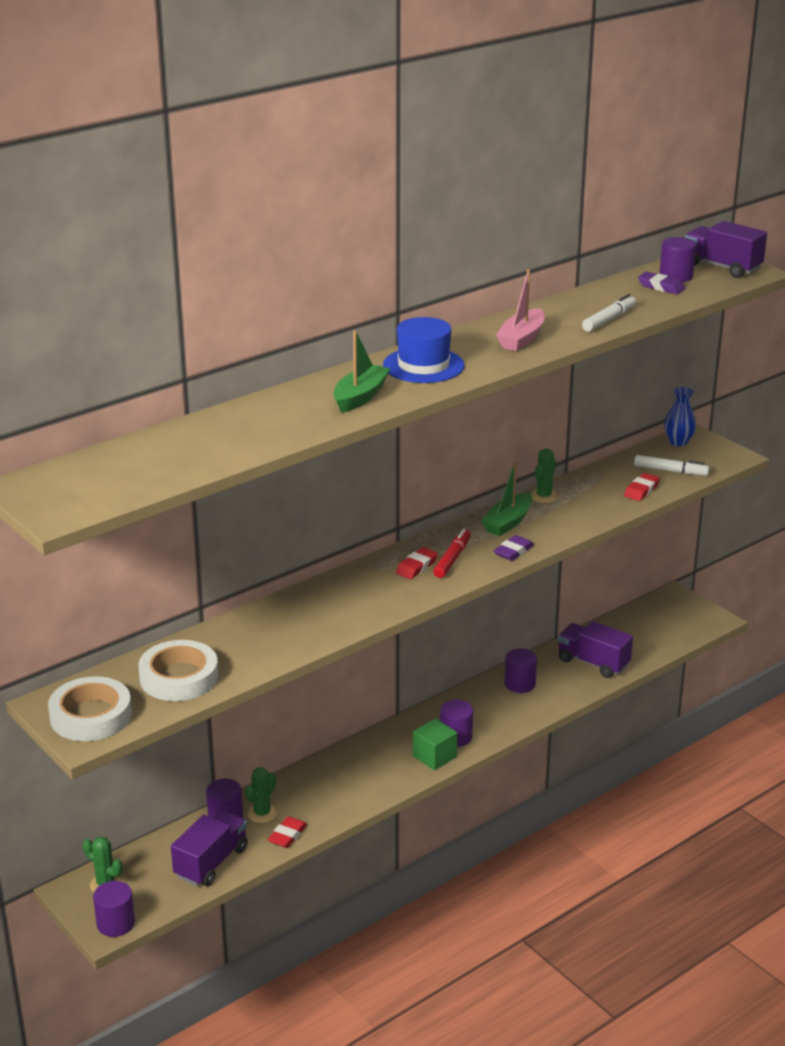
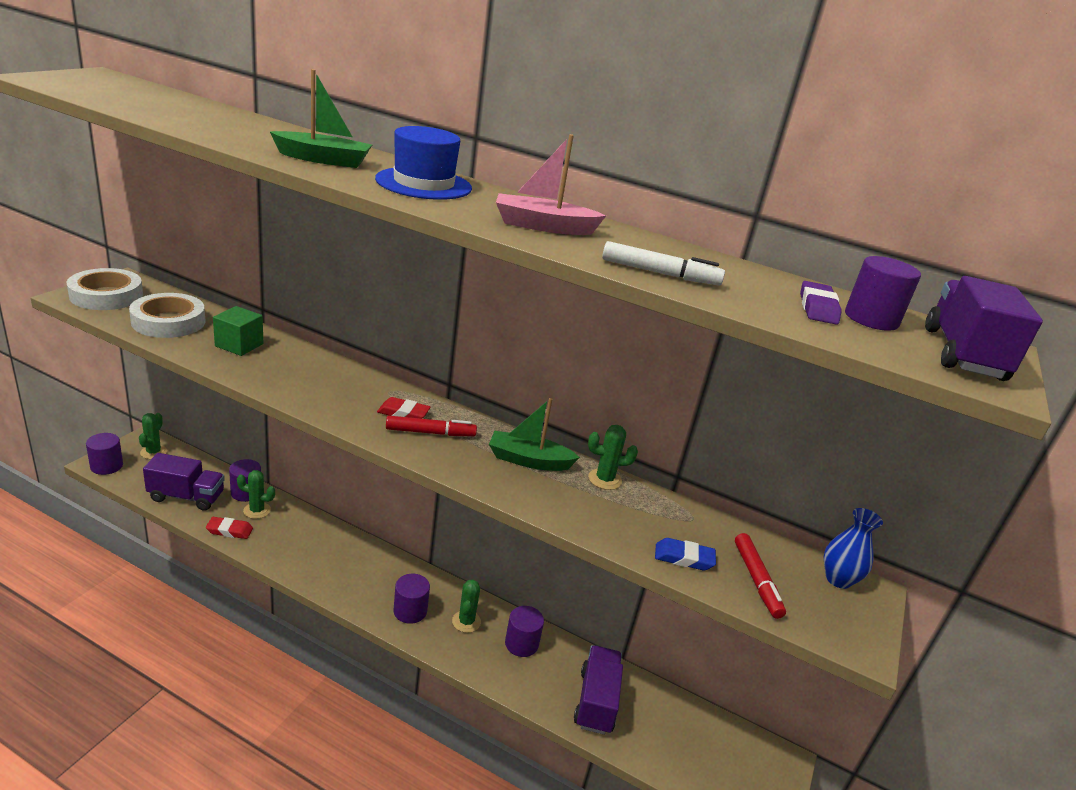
camera: 60 degrees right, 0 degrees up
(434, 756) = (372, 601): green cube -> green cube (239, 345)
(482, 708) = (466, 621): none -> green cactus
(513, 551) = (469, 471): purple eraser -> none
(641, 490) = (684, 558): red eraser -> blue eraser
(670, 471) = (756, 580): white marker -> red marker

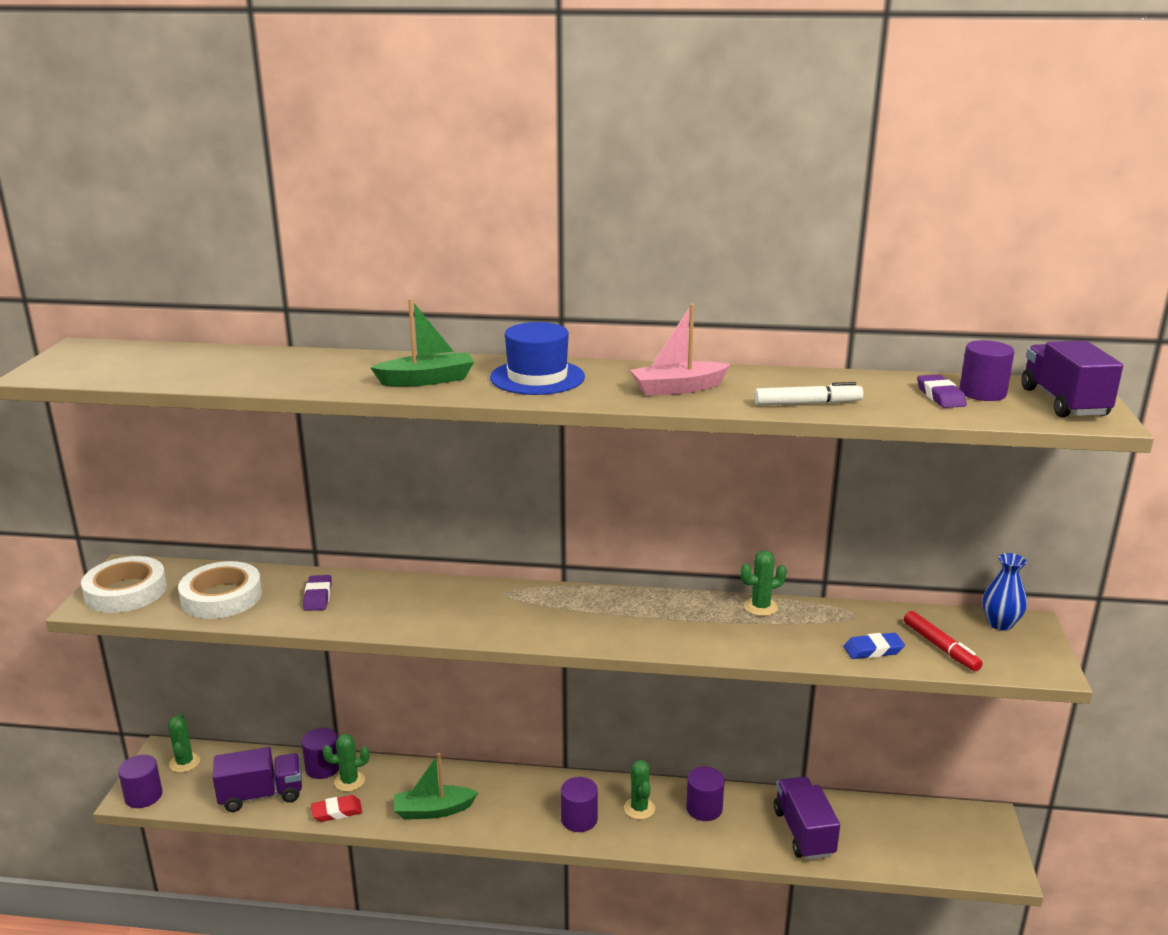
camera: 15 degrees left, 5 degrees down
(239, 345) = (318, 596): green cube -> purple eraser
(403, 413) = (537, 609): red eraser -> none
(430, 433) = (577, 618): red marker -> none
(529, 460) = (684, 613): green boat -> green boat (433, 810)

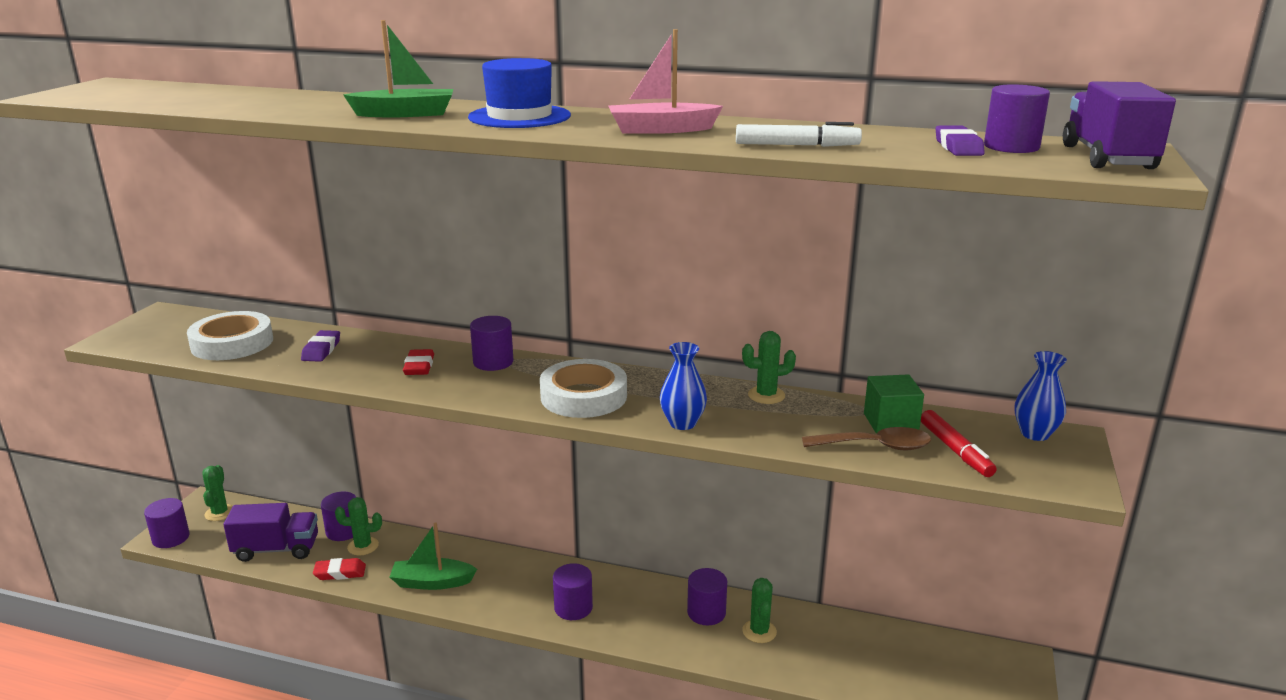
camera: 10 degrees right, 0 degrees up
(126, 591) = (149, 332): white tape -> white tape (583, 396)
(424, 606) = (419, 366): none -> red eraser
(494, 595) = (493, 362): none -> purple cylinder
(639, 808) = (638, 604): green cactus -> green cactus (759, 631)
(698, 644) = (682, 423): none -> blue vase
(804, 833) = (806, 649): purple truck -> none
(873, 650) = (875, 446): blue eraser -> brown spoon
(877, 625) = (890, 423): none -> green cube

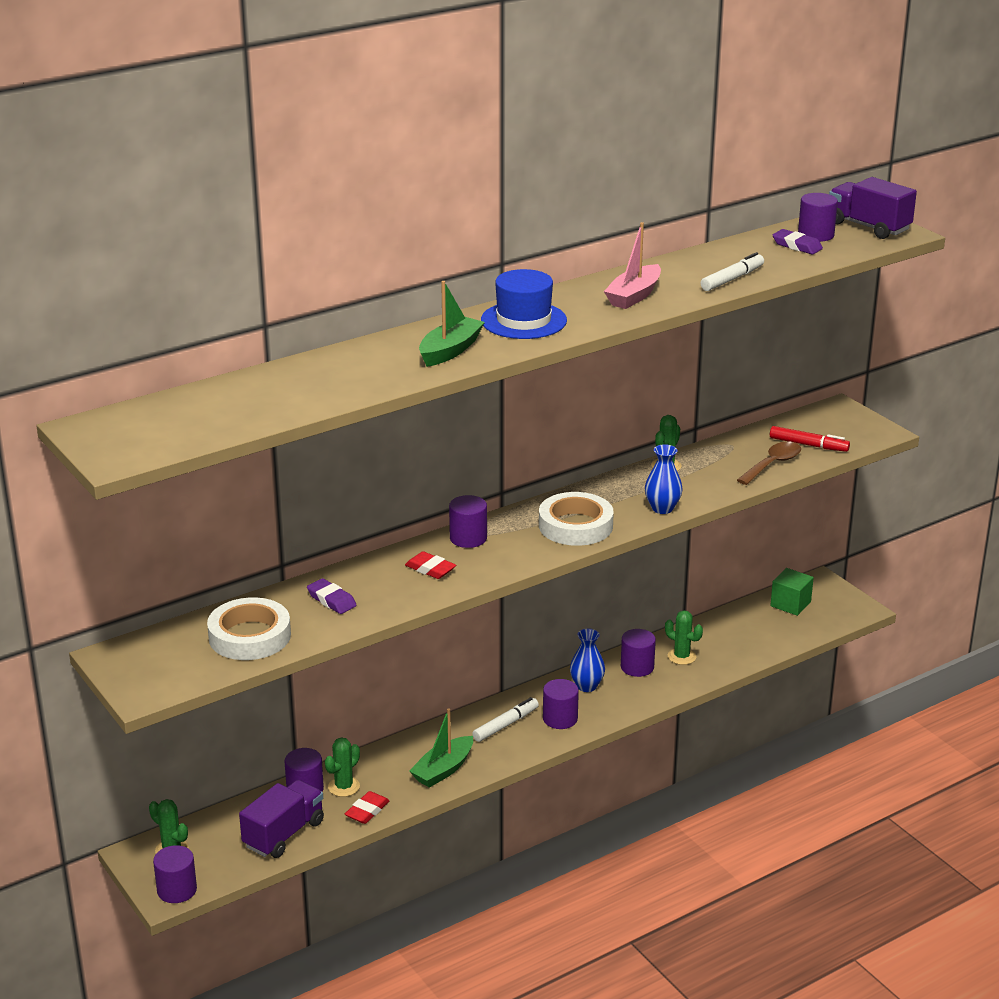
camera: 50 degrees left, 5 degrees up
(530, 582) = (505, 725): none -> white marker
(890, 423) = (754, 446): green cube -> green cube (790, 604)
(1034, 434) = (823, 414): blue vase -> blue vase (586, 686)

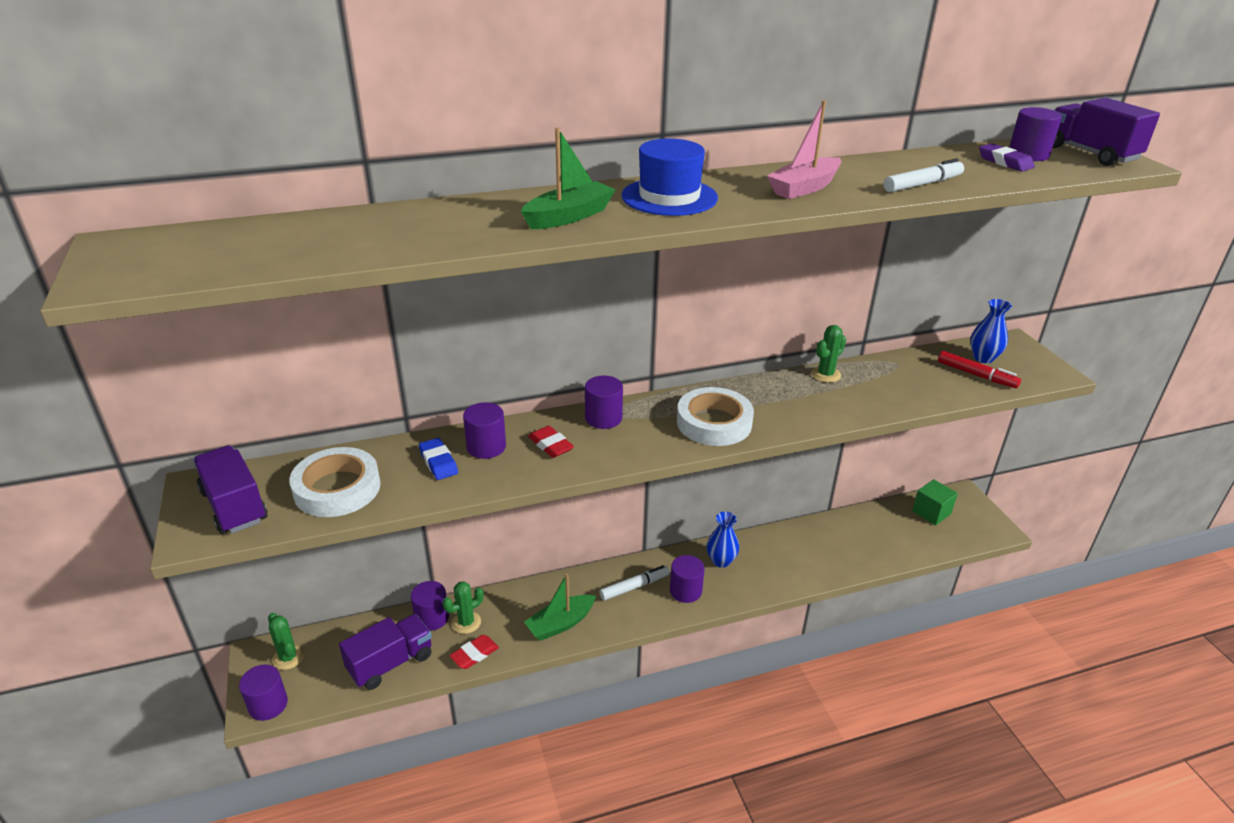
camera: 15 degrees right, 5 degrees up
(162, 665) = (234, 506): none -> purple truck
(331, 600) = (438, 462): purple eraser -> blue eraser
(637, 667) = (773, 550): purple cylinder -> purple cylinder (486, 447)
(662, 508) = (808, 419): blue vase -> blue vase (983, 358)
(681, 656) = (817, 547): green cactus -> none
(773, 464) = (935, 389): brown spoon -> none

